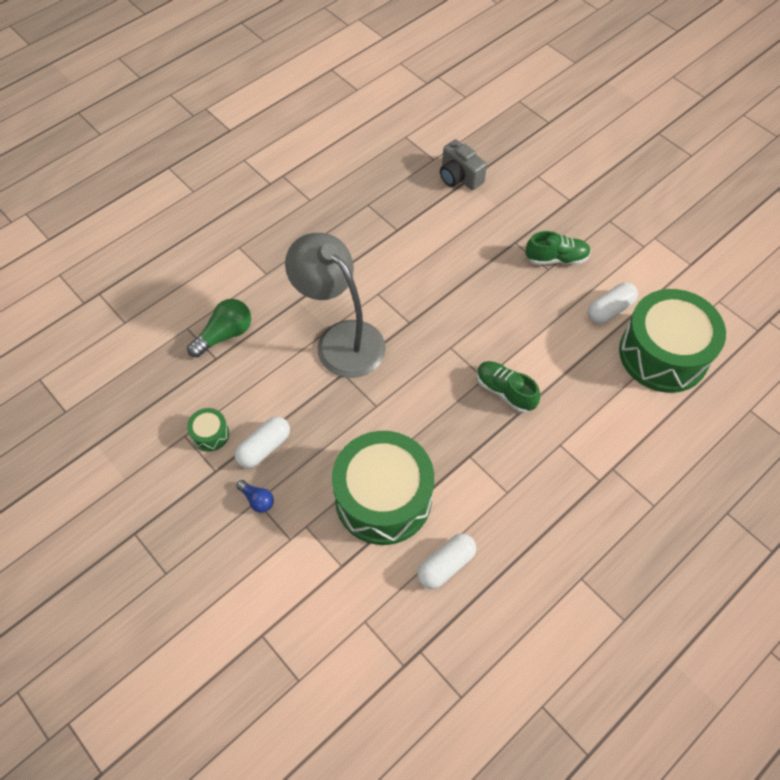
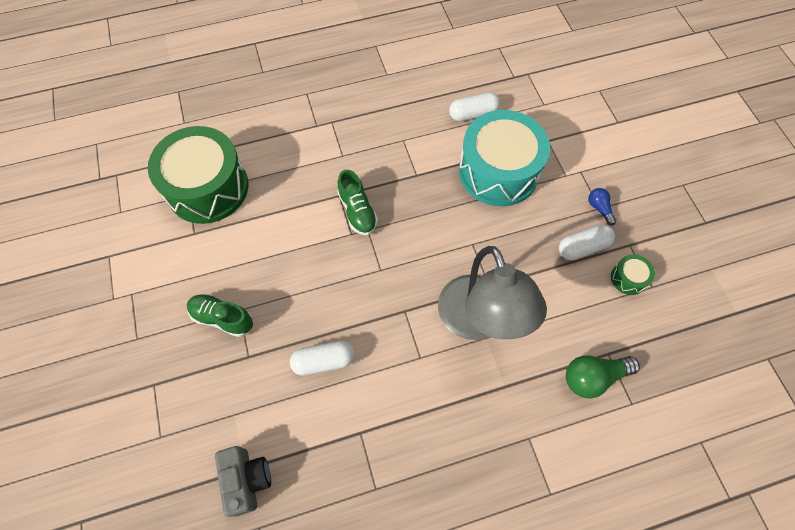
camera: 155 degrees left, 5 degrees up
(383, 498) = (498, 171): green drum -> turquoise drum
(610, 310) = (217, 244): white capsule -> white capsule (323, 361)

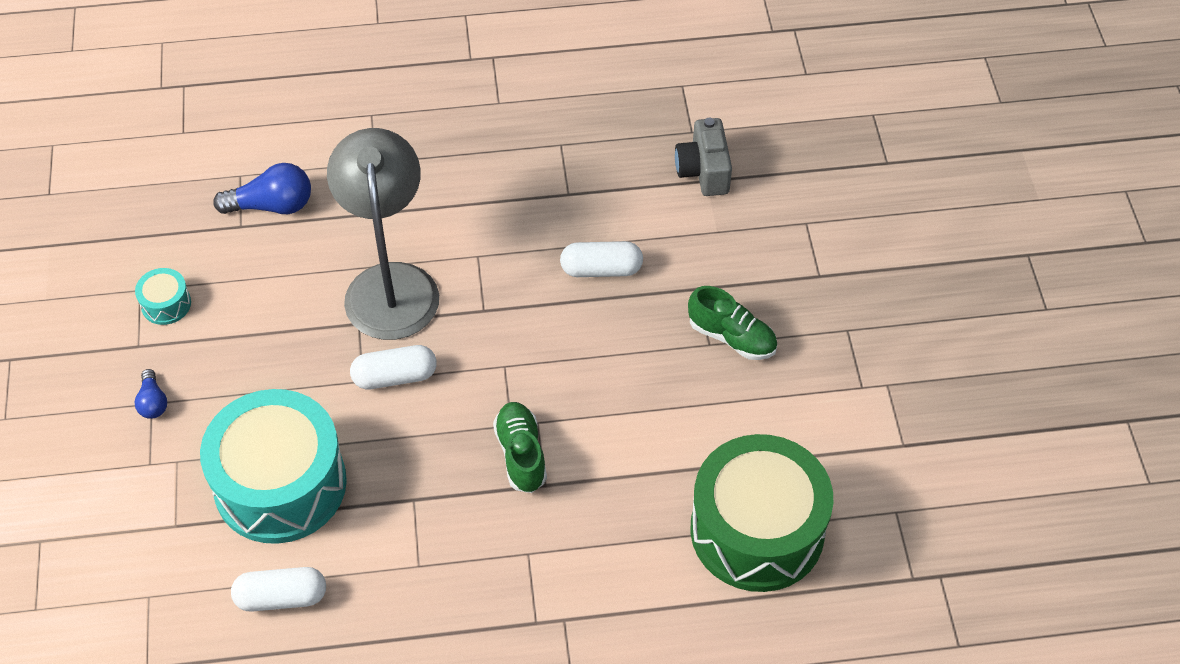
camera: 170 degrees left, 10 degrees down
(582, 247) = (206, 352): white capsule -> white capsule (395, 377)
(593, 377) = (272, 205): green light bulb -> blue light bulb
(628, 278) = (166, 304): green drum -> turquoise drum

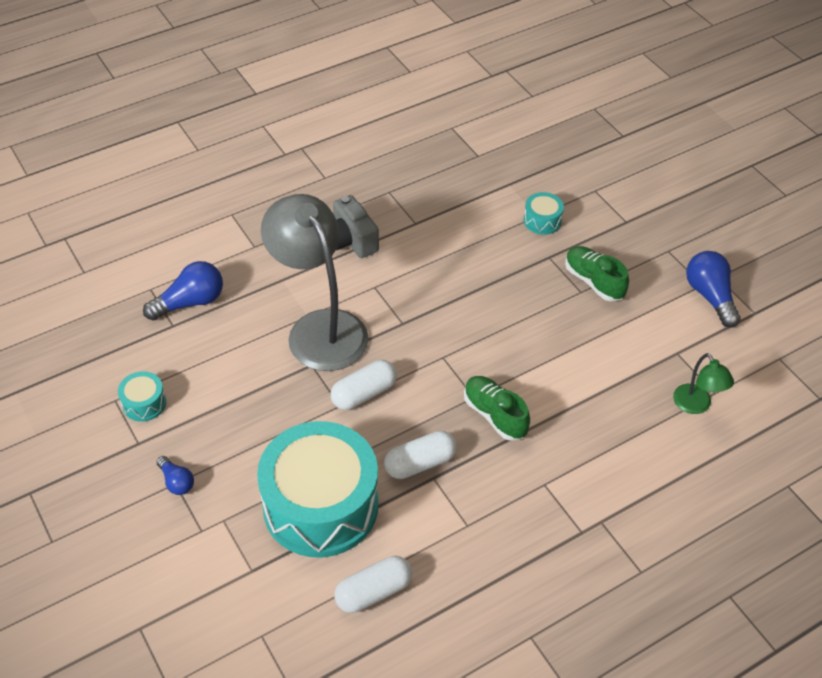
camera: 25 degrees left, 5 degrees down
(601, 269) = (472, 266): white capsule -> white capsule (420, 463)
(703, 171) = (503, 178): grey camera -> grey camera (351, 241)
(717, 240) = (542, 221): none -> turquoise drum
(732, 337) = (593, 281): green shoe -> green shoe turned 135 degrees counterclockwise
(757, 530) = (696, 405): green drum -> green lamp
(861, 405) = (710, 296): none -> blue light bulb

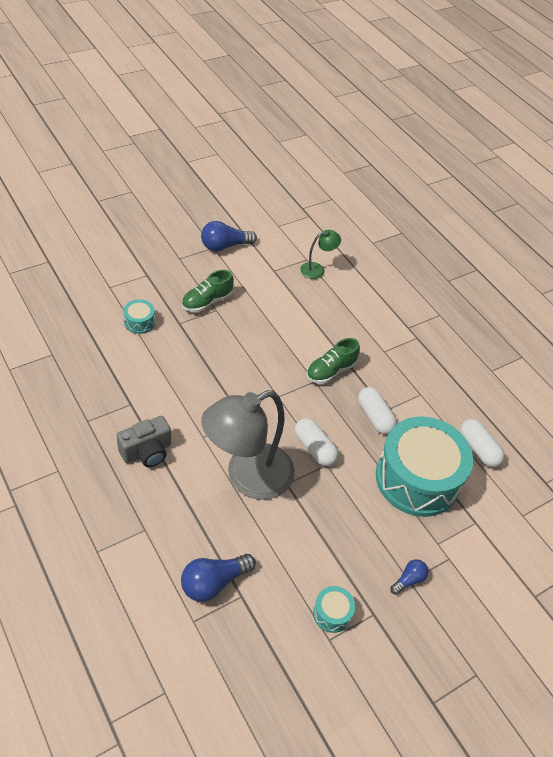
camera: 95 degrees left, 0 degrees up
(190, 302) = (213, 582): blue light bulb -> blue light bulb turned 90 degrees counterclockwise

